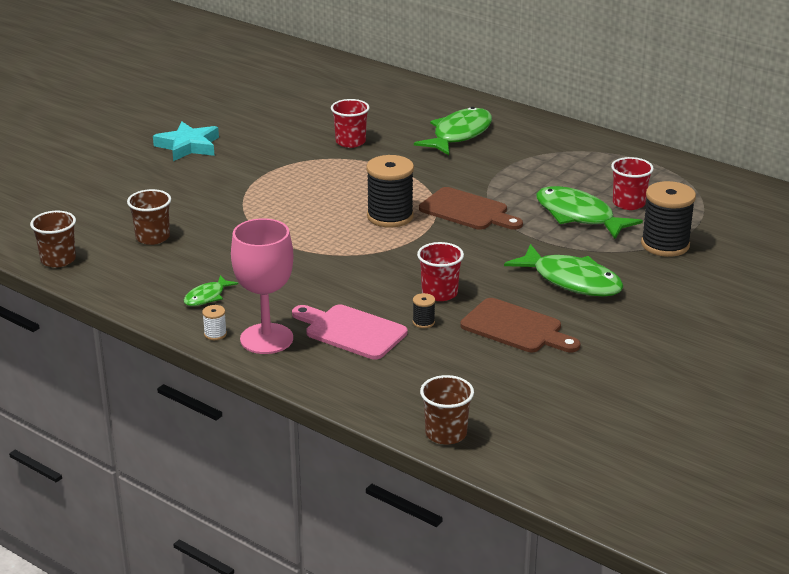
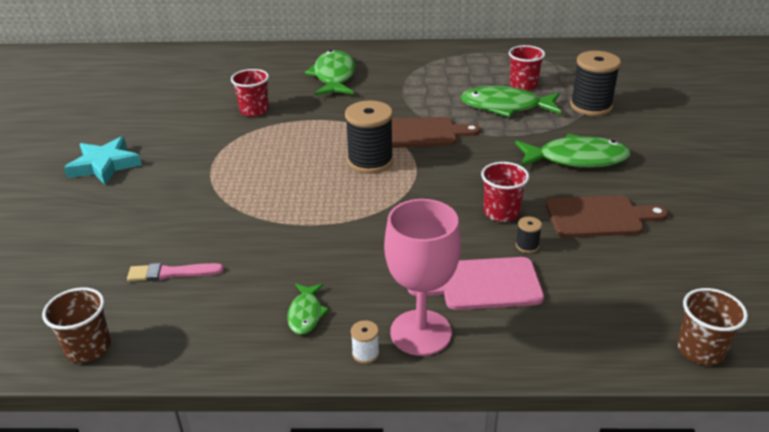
camera: 35 degrees left, 5 degrees up
(152, 237) = (172, 273): brown cup -> pink brush

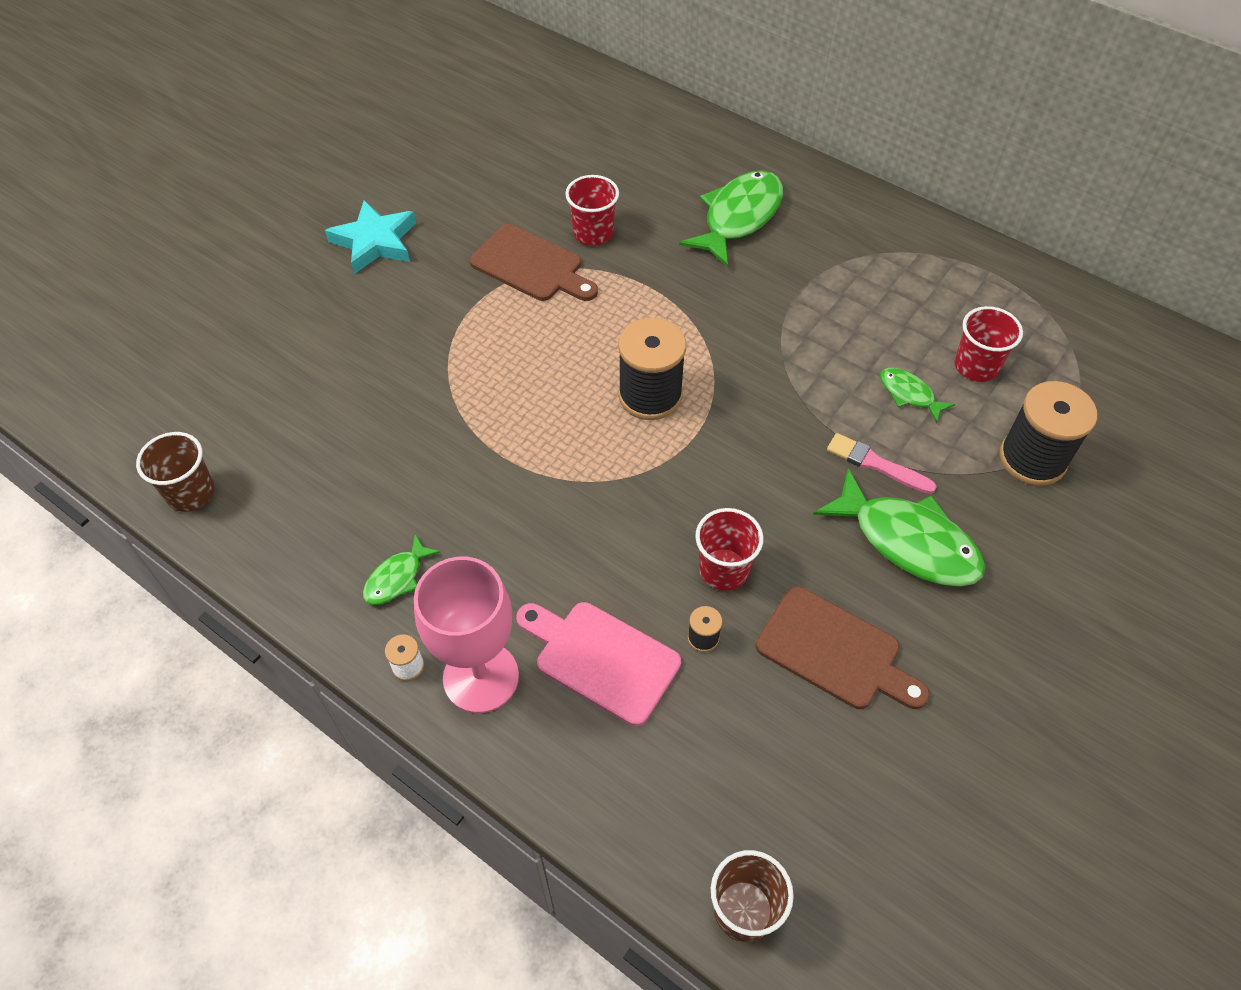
camera: 35 degrees right, 20 degrees up
(172, 273) = (323, 442): pink brush -> pink brush (876, 464)
(423, 133) = (756, 382): brown cutting board -> brown cutting board (531, 265)
(505, 107) = (909, 394): green fish -> green fish, size x0.50

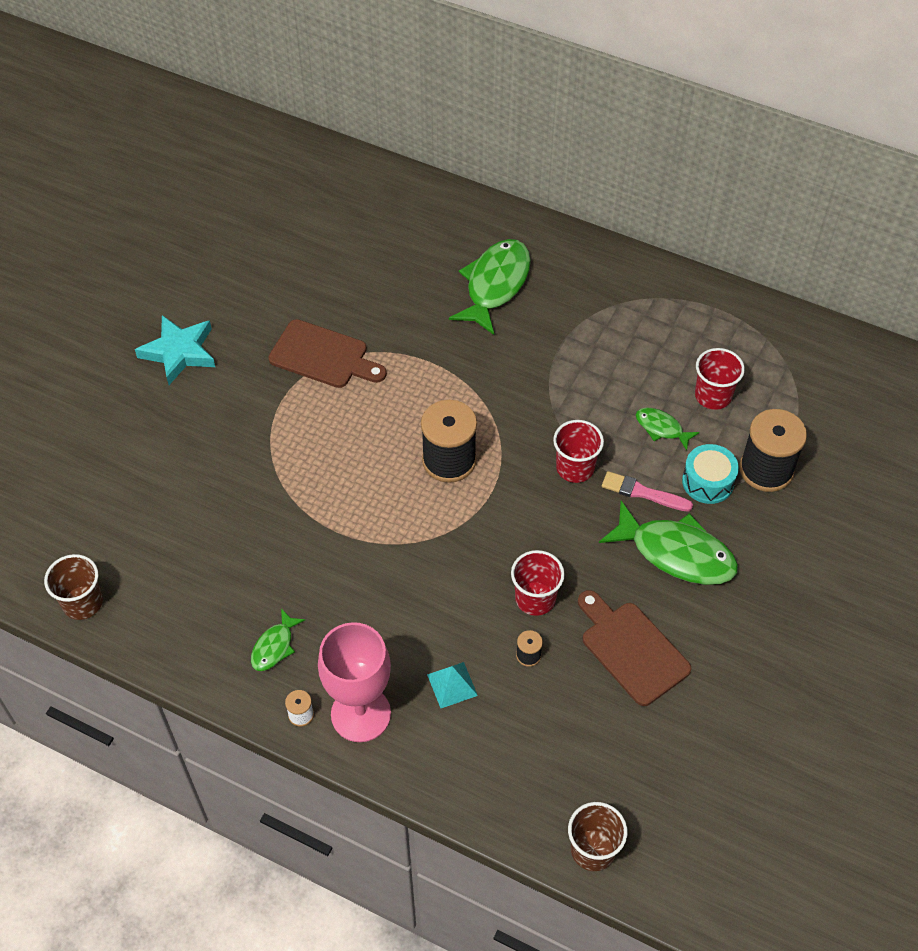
camera: 10 degrees left, 0 degrees up
(593, 233) = (371, 317): red cup -> red cup (575, 468)
(601, 659) = (452, 685): pink cutting board -> turquoise pyramid
(834, 651) = (631, 649): brown cutting board -> brown cutting board turned 150 degrees counterclockwise
(958, 463) = (708, 482): none -> turquoise drum

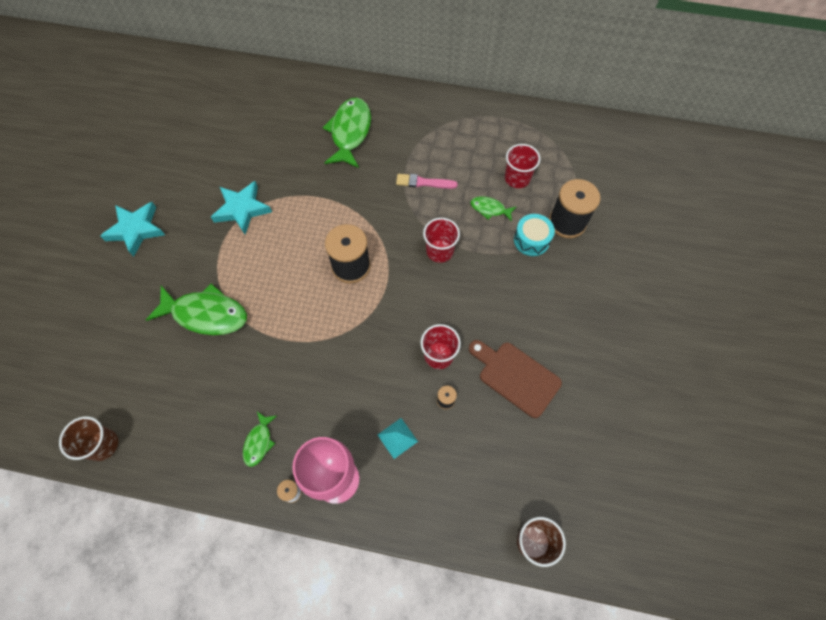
camera: 15 degrees left, 10 degrees up
(323, 356) = (242, 209): brown cutting board -> turquoise star
(643, 493) = (491, 258): pink brush -> pink brush (424, 182)
(676, 553) = (525, 297): green fish -> green fish (206, 314)

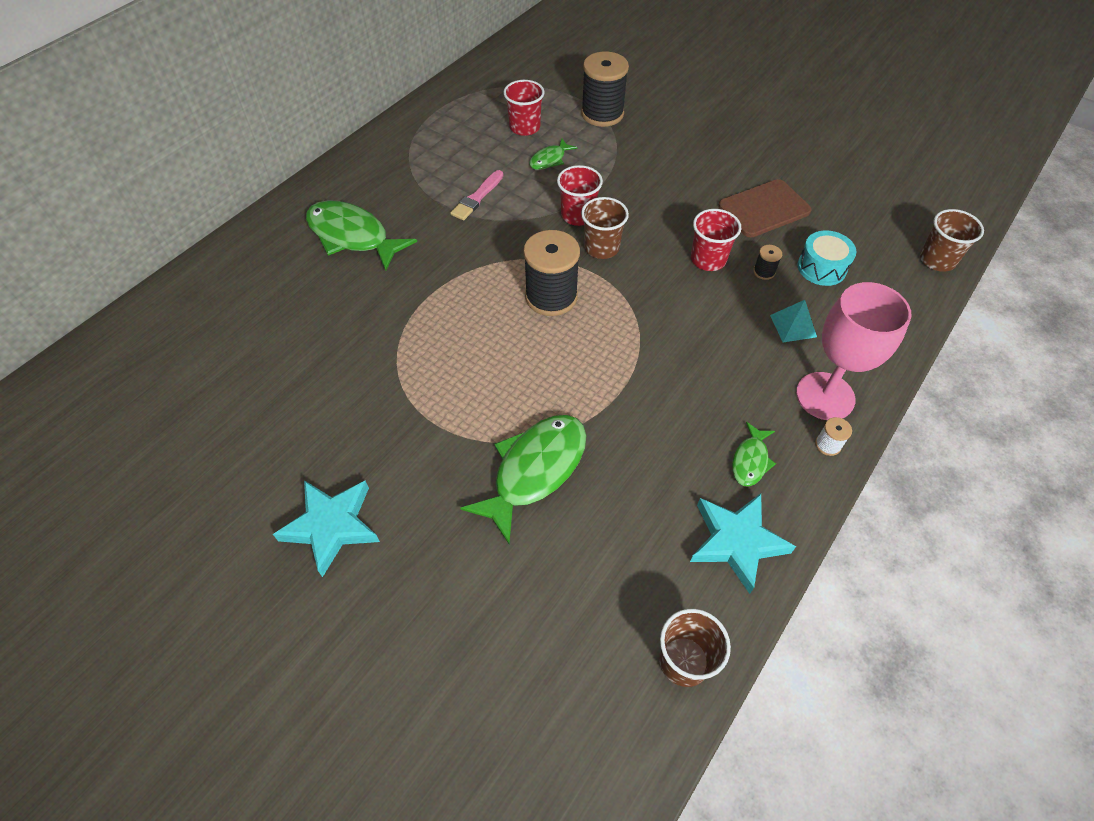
camera: 65 degrees left, 10 degrees down
(242, 209) = (390, 382): turquoise star -> turquoise star (736, 542)
(259, 442) = (750, 460): green fish -> green fish turned 75 degrees clockwise
(414, 279) = (601, 247): none -> brown cup
(531, 240) = (607, 144): turquoise drum -> turquoise drum (821, 267)

